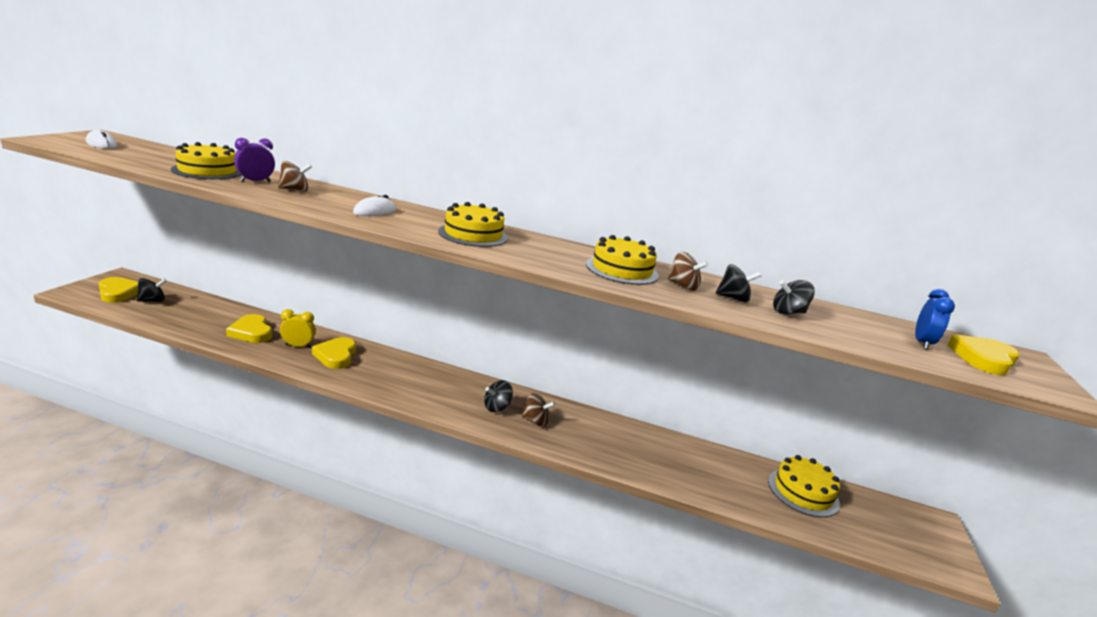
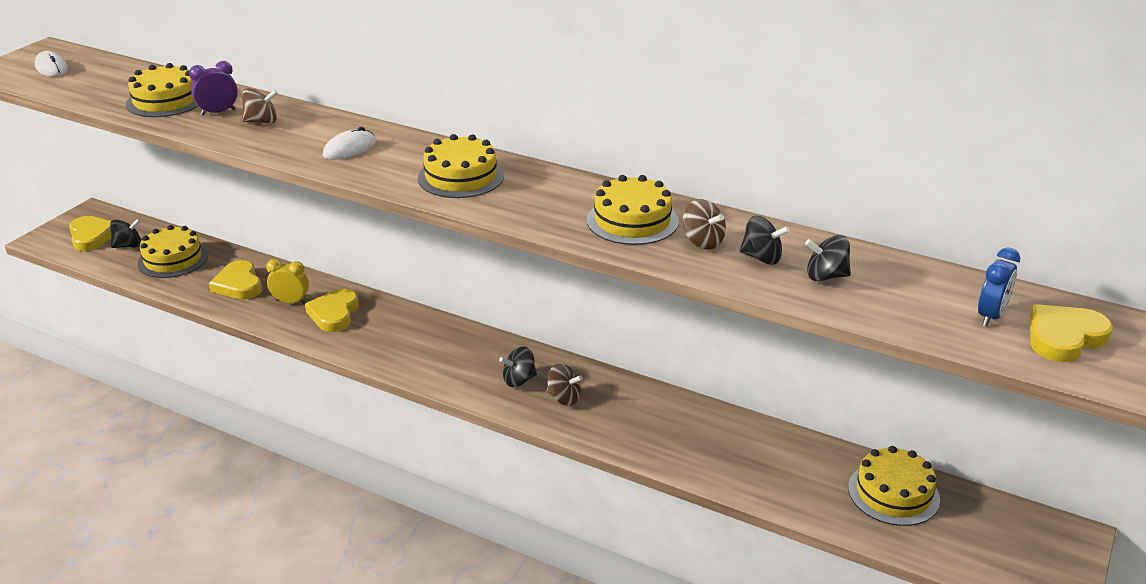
camera: 15 degrees right, 10 degrees up
(192, 312) = (173, 259): none -> yellow cake

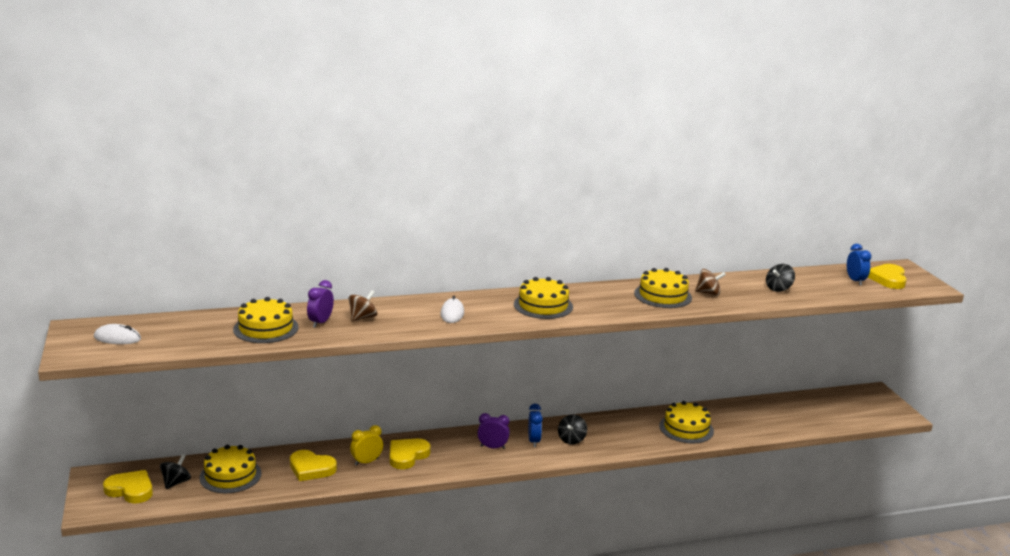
camera: 45 degrees left, 10 degrees down
(334, 314) = (407, 455): yellow heart -> yellow heart turned 75 degrees clockwise
(424, 346) = (492, 447): none -> purple clock
(476, 361) = (534, 441): none -> blue clock
(564, 398) = (607, 437): brown spinning top -> none
(761, 258) = (742, 291): black spinning top -> none
(893, 493) = (799, 407): yellow cake -> yellow cake (686, 428)

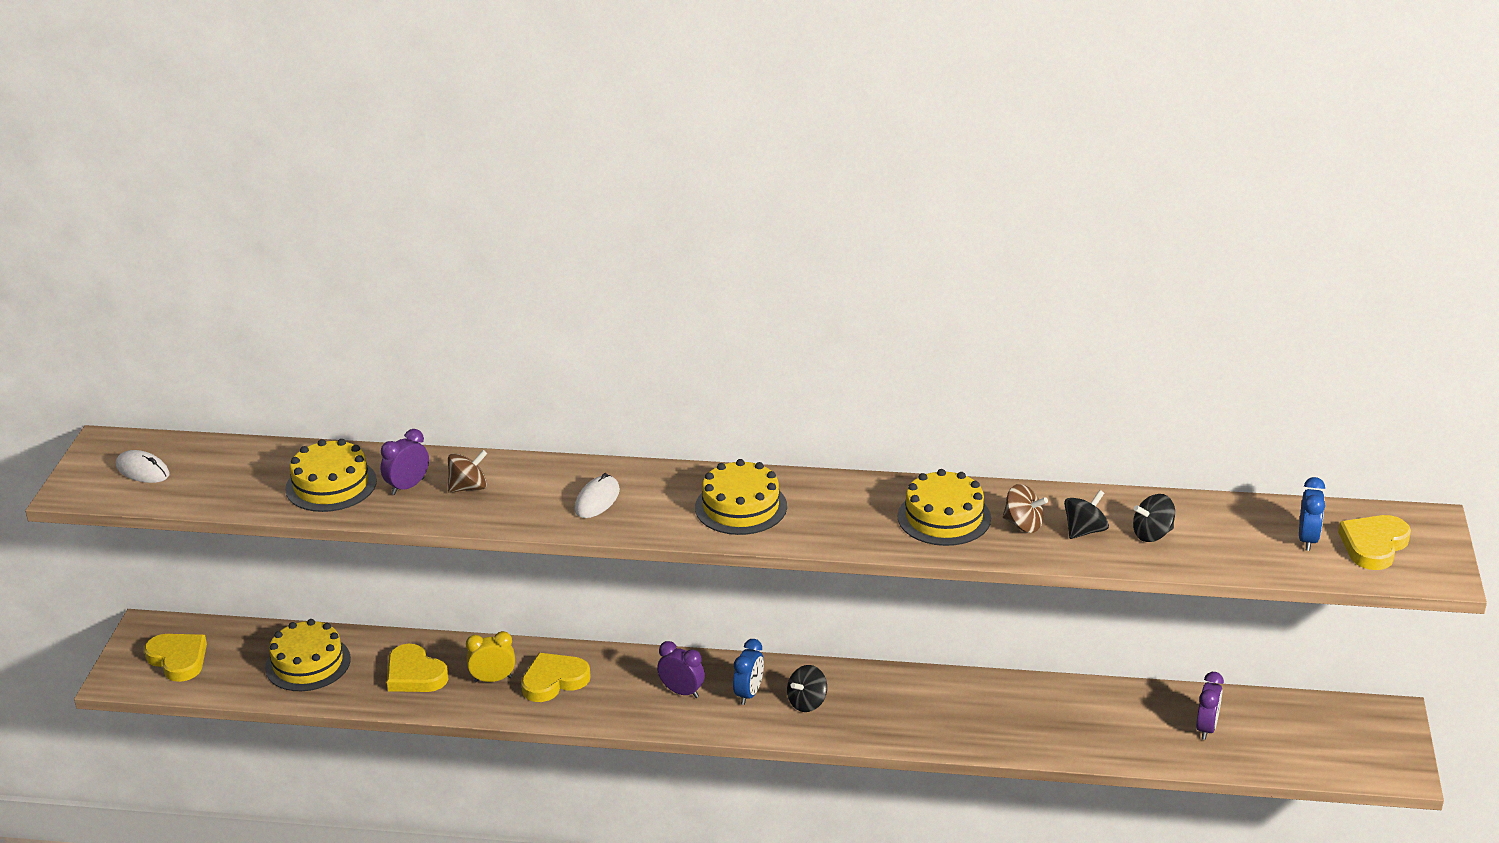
camera: 25 degrees right, 10 degrees up
(176, 482) = (236, 660): black spinning top -> black spinning top (1084, 531)
(686, 428) = (1001, 720): yellow cake -> none
(794, 413) = (1206, 728): none -> purple clock

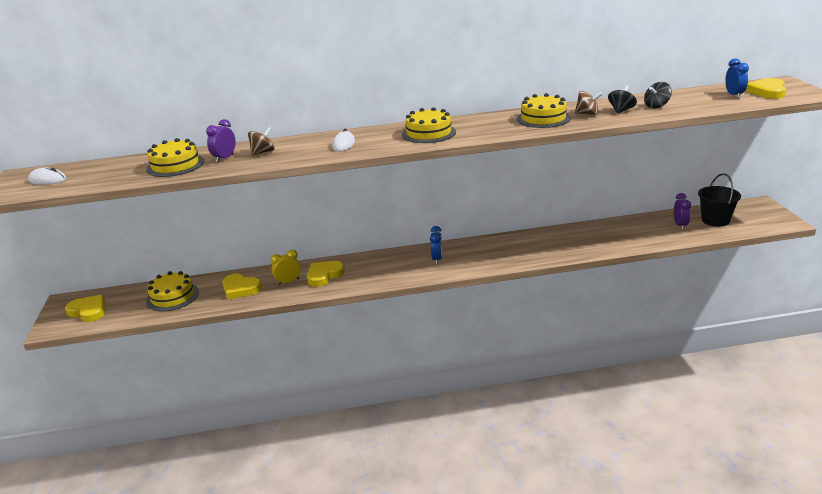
camera: 15 degrees left, 5 degrees down
(682, 692) = (399, 265): purple clock -> none
(807, 702) = (471, 256): black spinning top -> none
(1278, 733) = (715, 220): none -> black bucket

